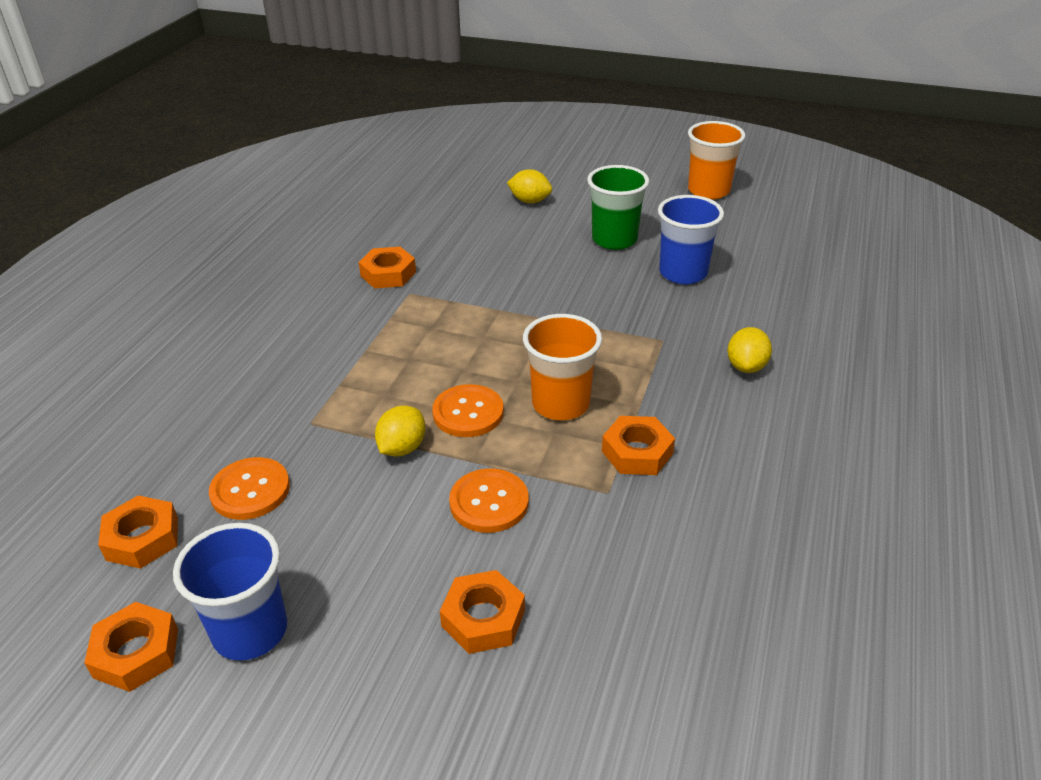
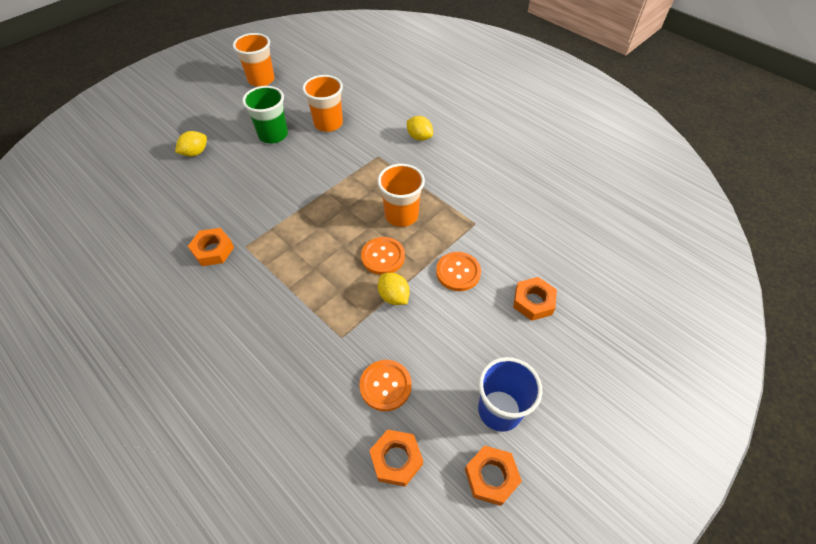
camera: 65 degrees left, 15 degrees up
(637, 452) = (455, 201): orange nut -> none
(683, 273) = (328, 123): blue cup -> orange cup

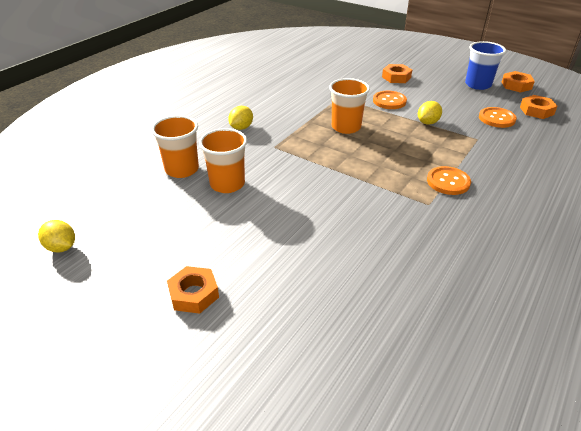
camera: 100 degrees left, 15 degrees down
(195, 153) = (307, 286): yellow lemon -> yellow lemon (61, 247)
(213, 250) = (447, 224): orange nut -> orange nut (194, 294)
(261, 80) = (129, 262): orange cup -> orange cup (182, 169)
(273, 135) = (255, 222): green cup -> none
(383, 256) = (394, 130): orange button -> orange button (448, 182)

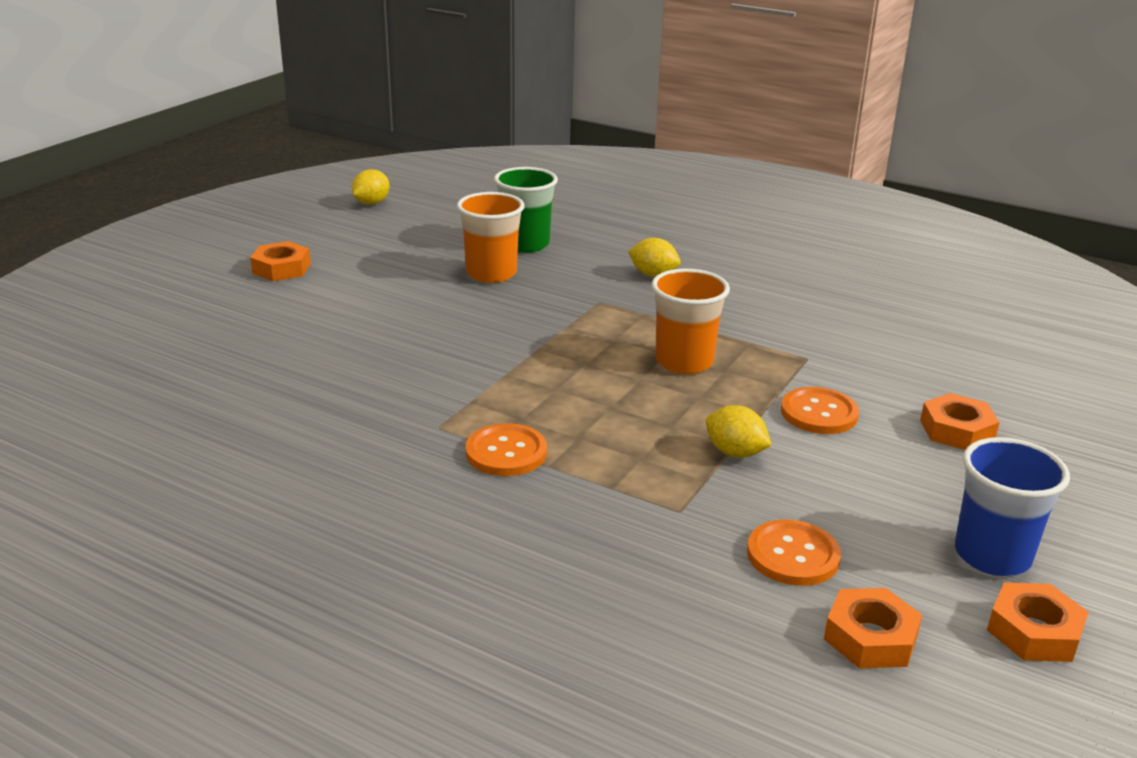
camera: 85 degrees right, 10 degrees down
(182, 169) = (525, 244): orange cup -> green cup

